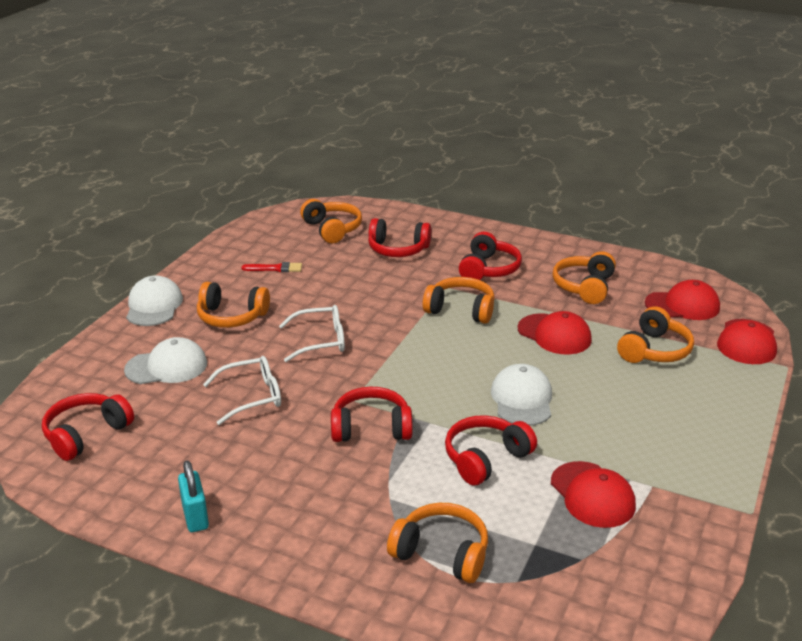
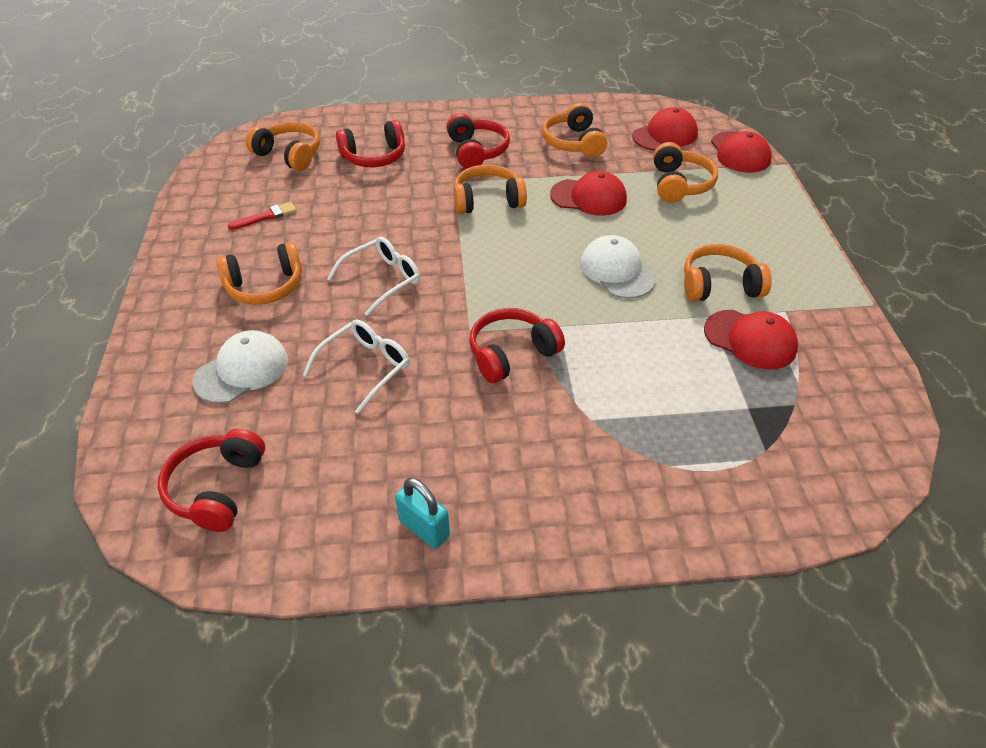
camera: 30 degrees left, 15 degrees up
(154, 306) = (164, 304): white cap -> none
(441, 553) = (683, 454): orange headphones -> orange headphones (719, 285)
(486, 459) = (638, 342): red headphones -> none

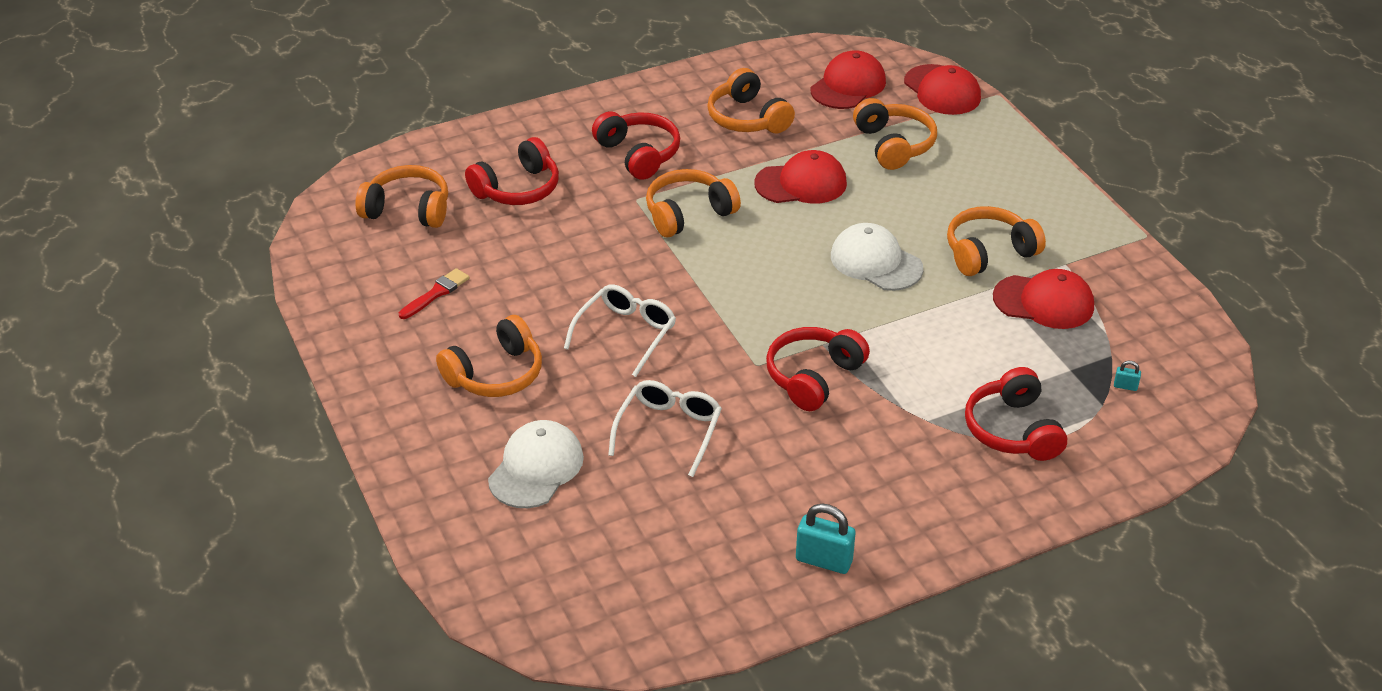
camera: 20 degrees left, 5 degrees down
(217, 488) = (595, 584): red headphones -> red headphones (1013, 430)
(796, 438) = (1125, 386): none -> turquoise padlock

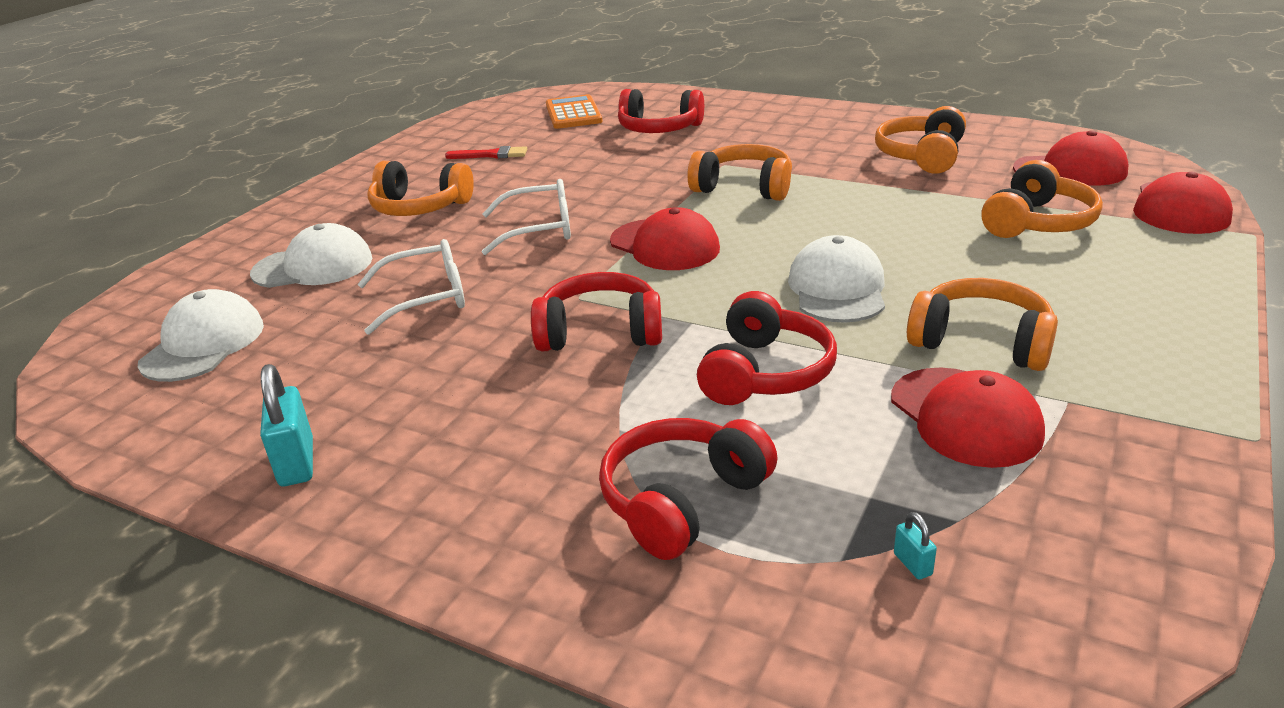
camera: 55 degrees right, 10 degrees down
(408, 210) = (573, 113): orange headphones -> orange calculator
(604, 563) = (203, 344): none -> white cap
(638, 154) = (783, 143): red headphones -> red headphones (764, 372)
(801, 183) = (882, 210): red cap -> red cap (664, 245)

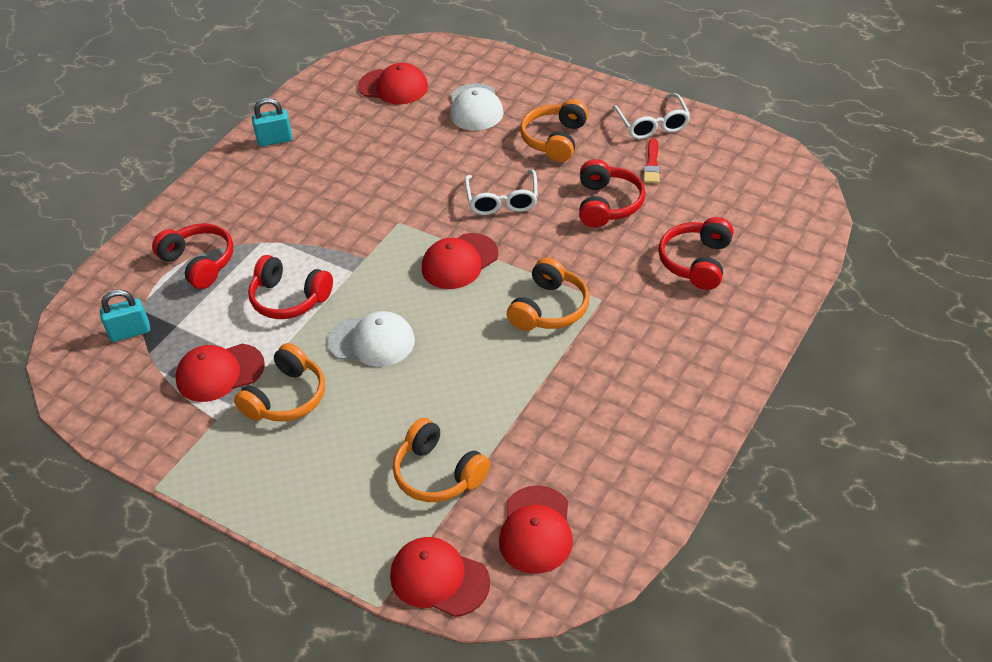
camera: 95 degrees right, 15 degrees up
(203, 344) = (393, 87): white cap -> red cap
(426, 298) = (419, 160): white glasses -> white glasses (652, 124)
(573, 113) = (749, 206): orange calculator -> none
(600, 332) = (355, 233): red headphones -> red headphones (607, 204)
(912, 564) = (130, 332): turquoise padlock -> turquoise padlock, size x2.11
(922, 156) = (592, 432): orange headphones -> none

